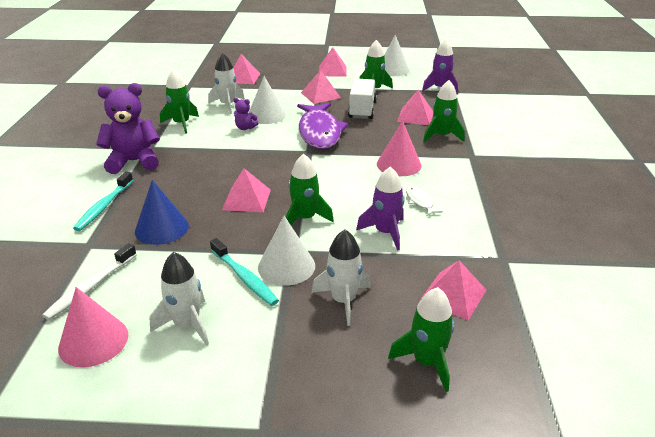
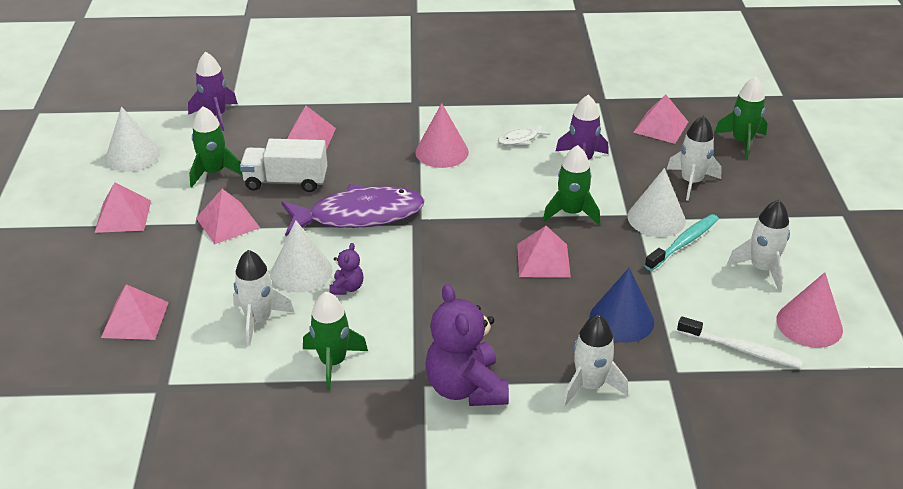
camera: 95 degrees left, 5 degrees up
(104, 206) = (590, 386): turquoise toothbrush -> white rocket
(442, 136) = (366, 120): green rocket -> none

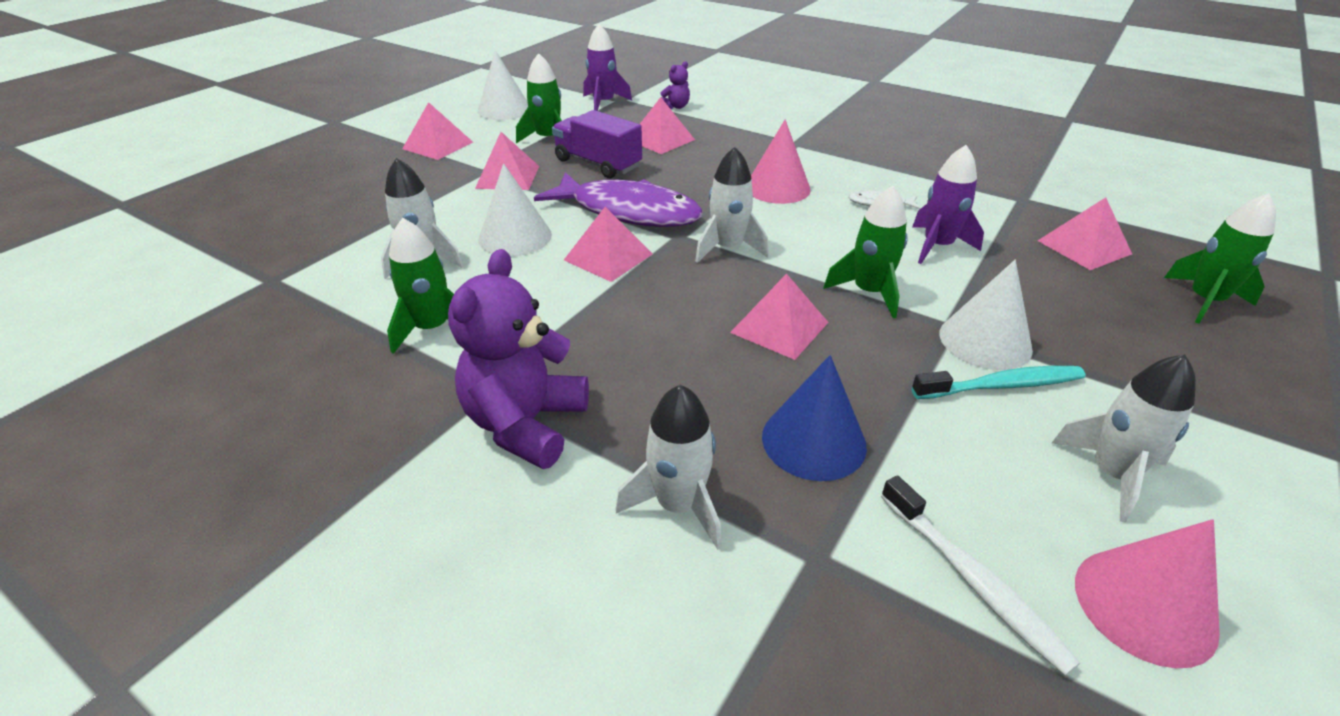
camera: 35 degrees right, 0 degrees up
(135, 319) = (335, 219): pink pyramid -> pink pyramid (608, 257)
(286, 181) = (598, 164): white truck -> purple truck
(347, 288) = (536, 267): purple teddy bear -> purple teddy bear (676, 107)
(691, 182) = (1079, 319): white rocket -> white rocket (728, 248)

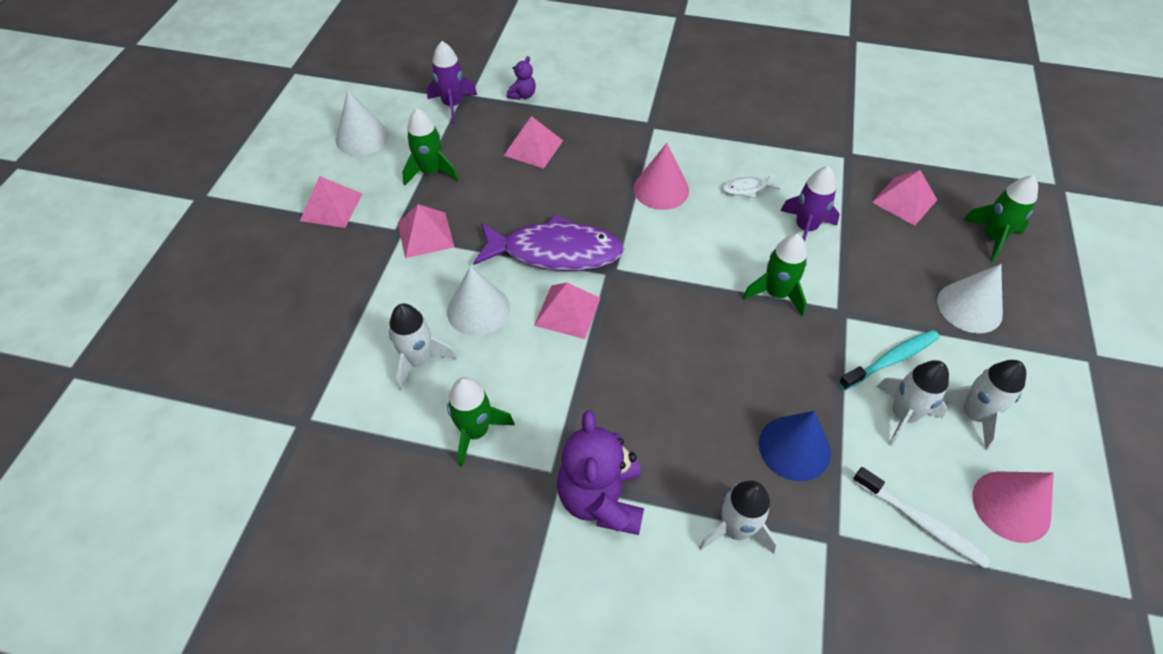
camera: 20 degrees left, 15 degrees up
(598, 164) = (496, 196): purple truck -> none
(728, 248) = (655, 274): white rocket -> white rocket (902, 415)
(779, 327) = (729, 349): pink pyramid -> none
(985, 341) = (868, 320): white cone -> white cone (969, 307)

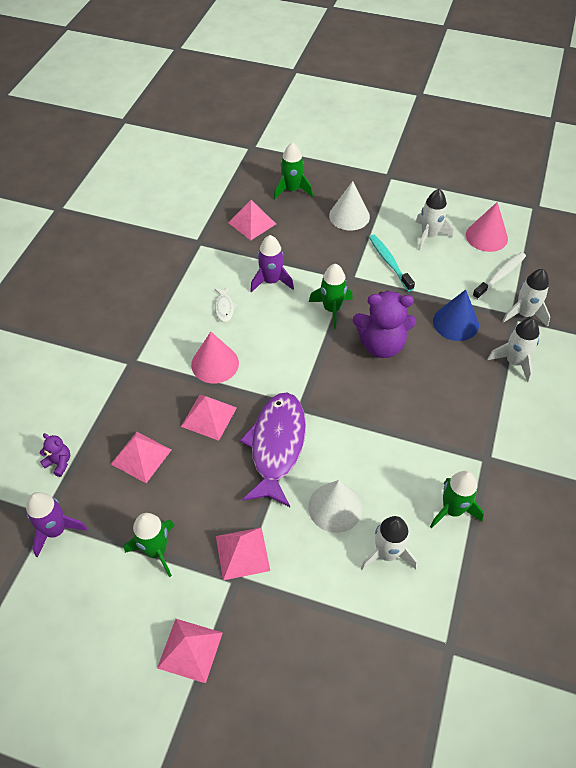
camera: 85 degrees left, 0 degrees up
(362, 137) = (85, 626): white cone -> none
(567, 311) = (340, 441): pink pyramid -> pink pyramid (209, 417)
(601, 499) = (500, 431): purple teddy bear -> purple teddy bear (381, 345)
(902, 415) = (430, 266): white rocket -> white rocket (524, 314)

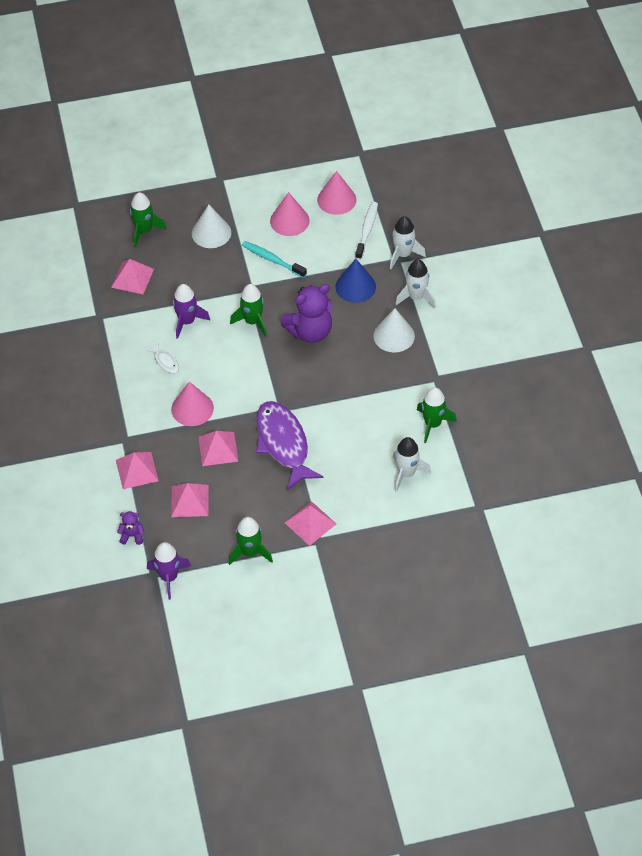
camera: 30 degrees left, 0 degrees up
(190, 650) = (318, 594): pink pyramid -> pink pyramid (137, 470)
(335, 507) = (353, 463): white cone -> white cone (394, 336)
(429, 236) = (289, 221): white rocket -> pink cone

